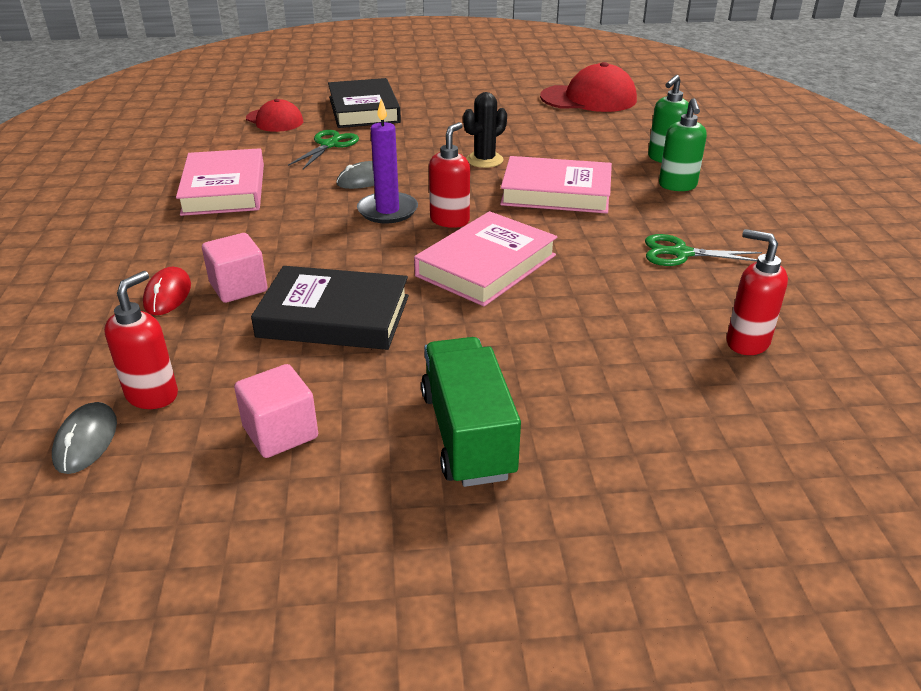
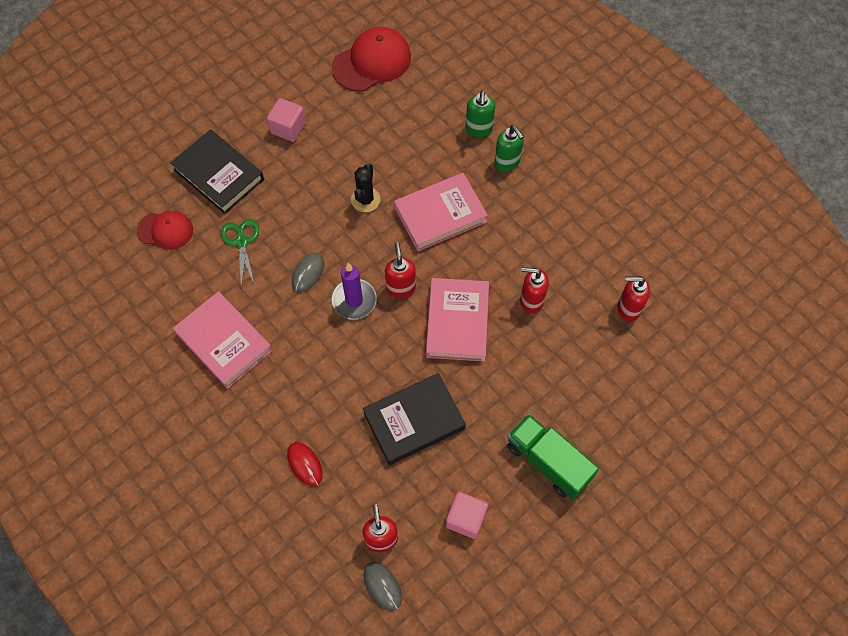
camera: 35 degrees left, 30 degrees up
(238, 287) = (338, 431): pink cube -> pink cube (288, 128)
(603, 284) = (531, 301): none -> red soap dispenser
(681, 253) = (552, 242): green scissors -> none

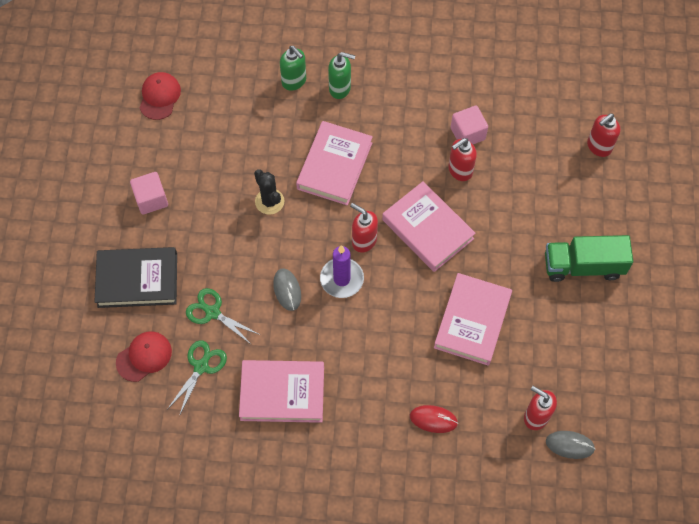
camera: 45 degrees left, 0 degrees up
(193, 272) = (201, 367): none -> green scissors
(372, 62) = (159, 96): red cap -> red cap, size x0.62
(414, 421) = (472, 321): black book -> pink book
(466, 518) = (573, 351): pink cube -> pink cube (467, 133)
(628, 308) = (526, 120): red soap dispenser -> red soap dispenser (598, 147)

